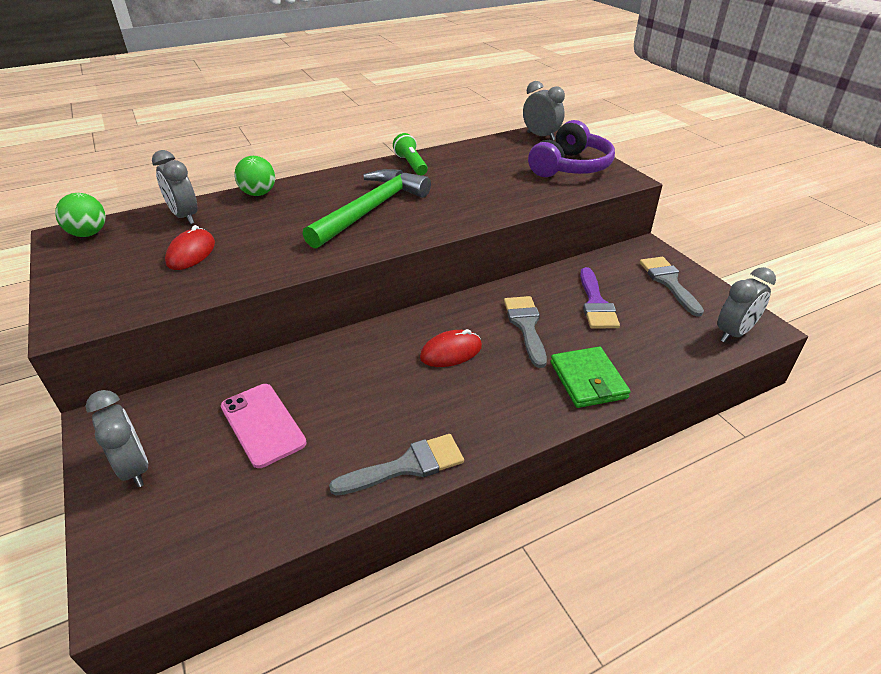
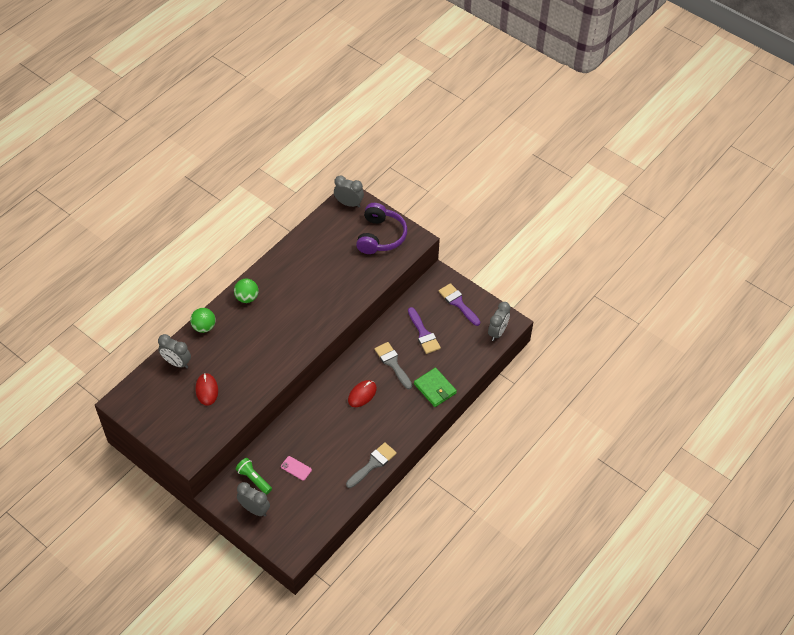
camera: 25 degrees left, 15 degrees up
(89, 234) = (133, 395): green ball -> green ball (247, 298)
(263, 424) = (296, 468): pink phone -> pink phone, size x0.58
(371, 210) = (282, 320): green hammer -> none
(411, 164) = (280, 265): green flashlight -> green flashlight (254, 479)
(669, 282) = (458, 303): grey brush -> purple brush

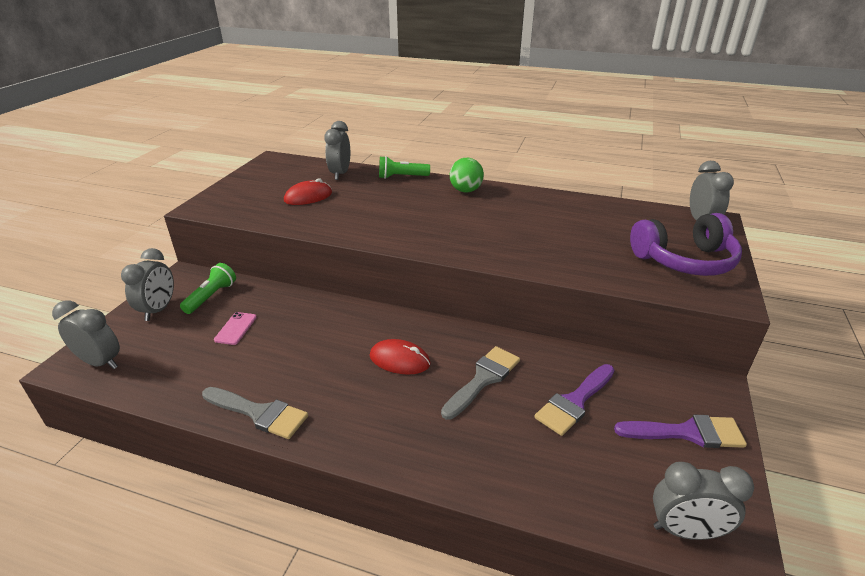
camera: 70 degrees right, 20 degrees down
(204, 327) = (401, 177): green ball -> green flashlight
(296, 538) = (100, 362): none -> grey clock
(435, 388) = (465, 456): green wallet -> none
(458, 303) = (687, 433): purple brush -> purple brush turned 60 degrees clockwise

